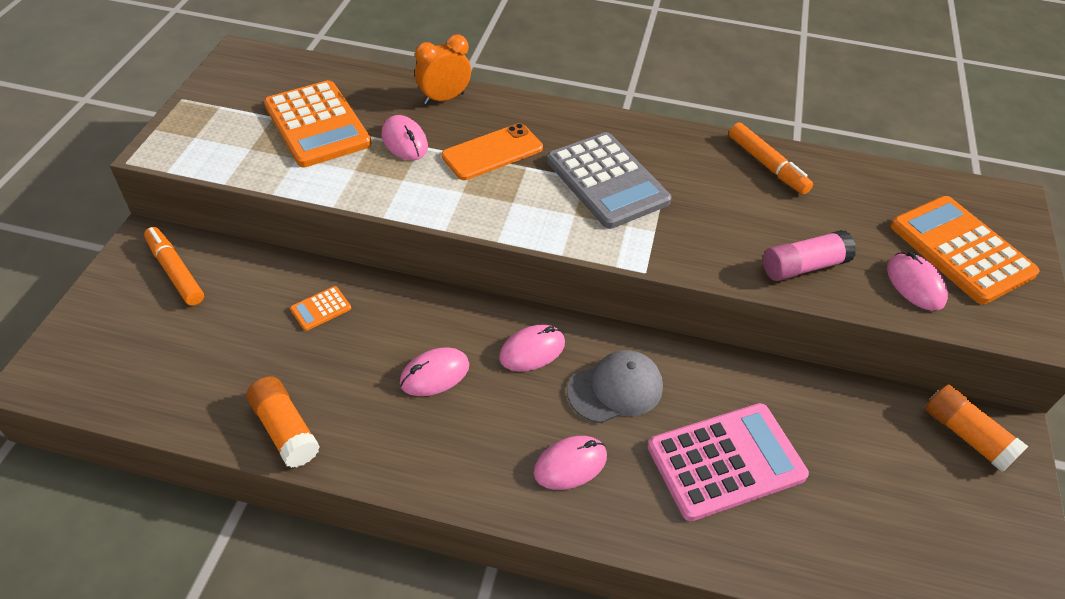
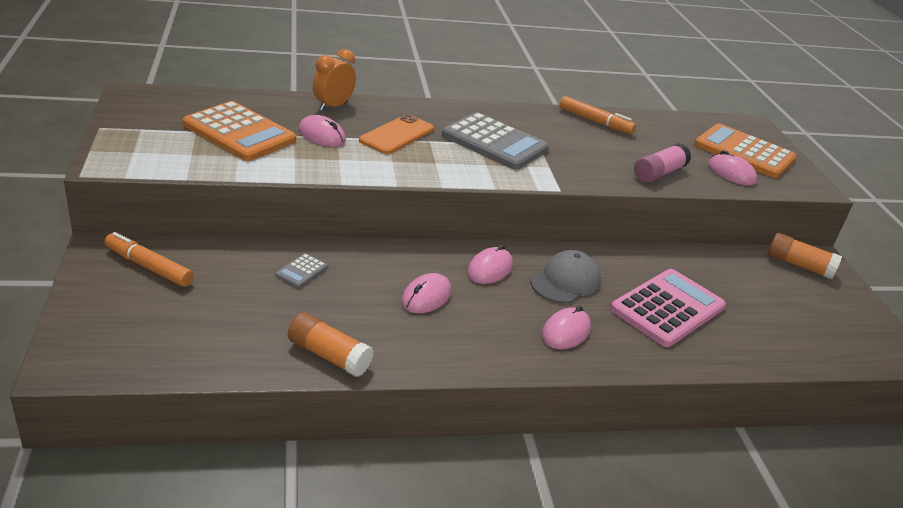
camera: 25 degrees left, 15 degrees down
(321, 309) = (301, 271): orange calculator -> grey calculator

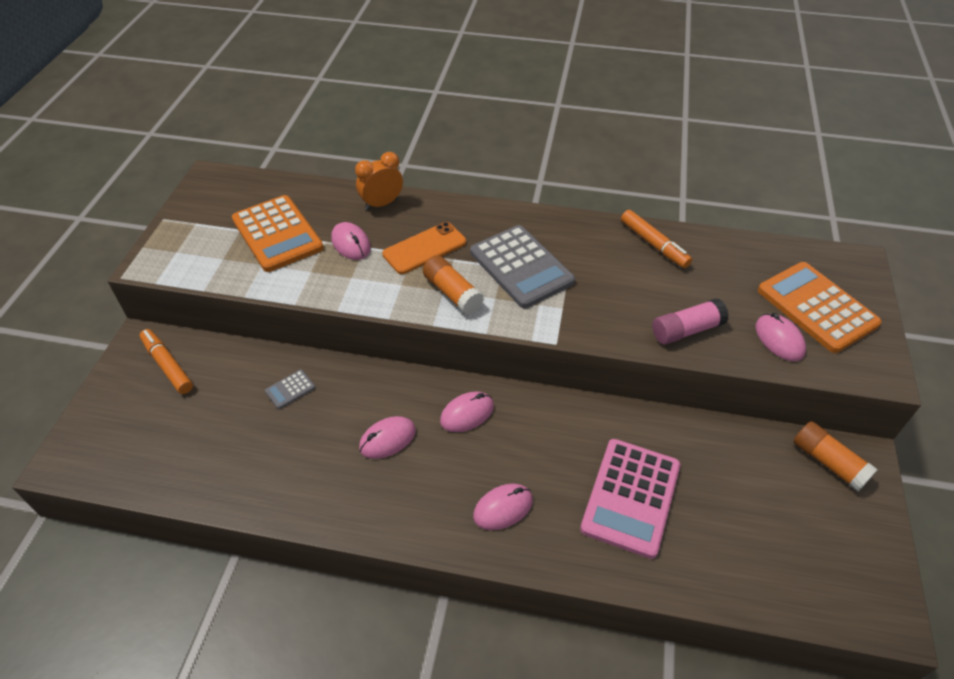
camera: 25 degrees right, 15 degrees up
(329, 355) = (267, 494): orange glue stick -> orange glue stick (452, 293)
(565, 281) = (537, 442): grey cap -> none
(667, 308) = (631, 497): pink calculator -> pink calculator turned 135 degrees clockwise

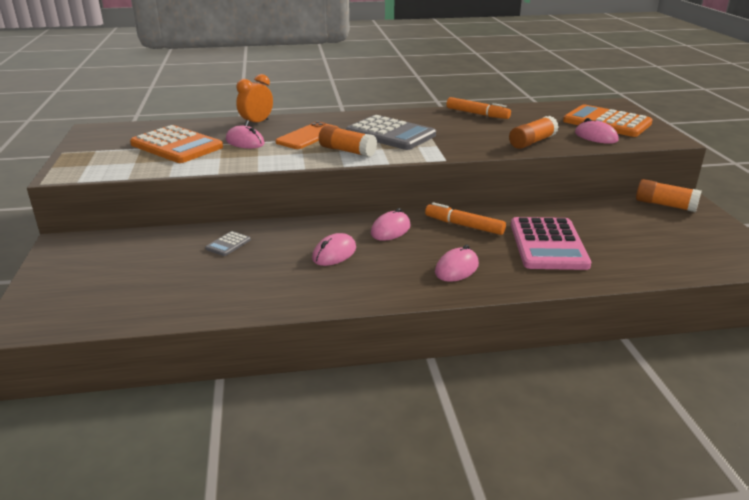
camera: 20 degrees left, 20 degrees down
(167, 365) = (99, 251): orange marker -> orange marker (464, 225)
(686, 330) = (532, 142): pink glue stick -> orange glue stick

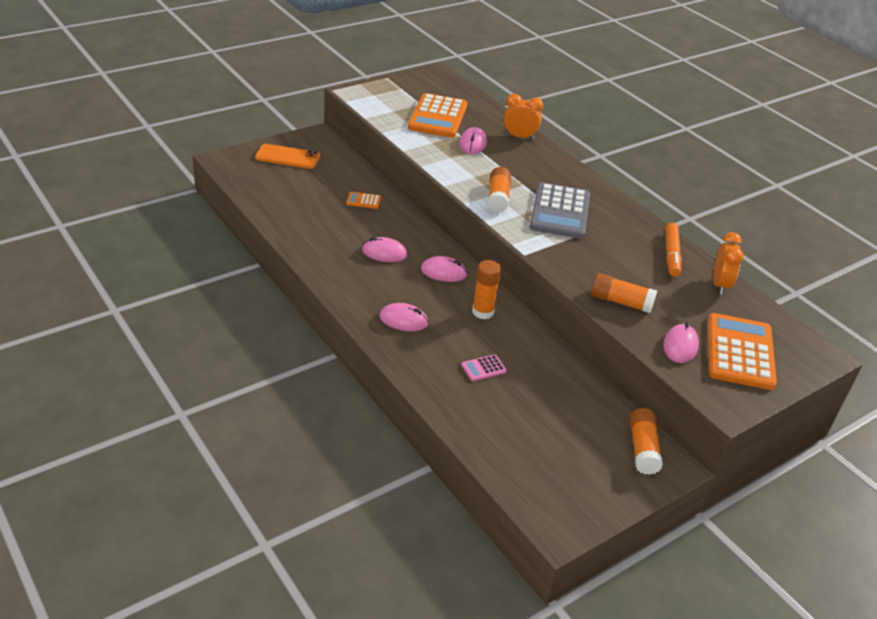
camera: 60 degrees right, 10 degrees up
(228, 244) = (363, 201): grey calculator -> orange calculator
(308, 136) = (513, 170): orange phone -> orange phone (288, 157)
(464, 225) = (483, 312): orange marker -> orange glue stick
(523, 110) = (720, 285): none -> orange clock
(548, 245) = (483, 368): pink calculator -> pink calculator, size x0.43

